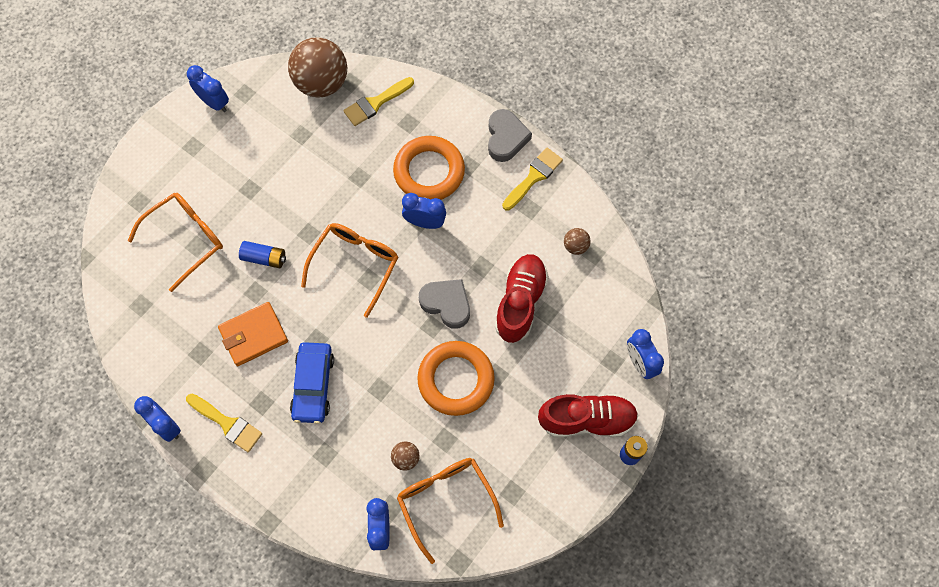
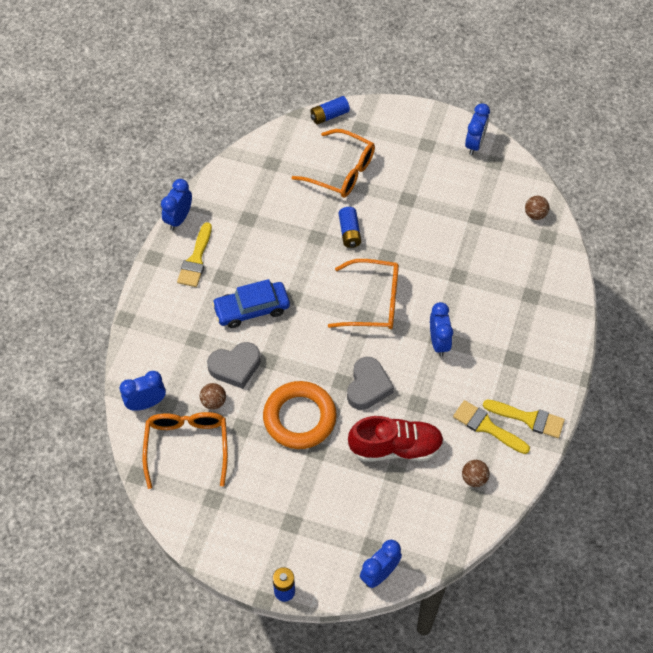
camera: 70 degrees right, 10 degrees down
(108, 225) = (329, 115): none -> blue battery
(253, 335) = (278, 250): orange wallet -> none
(321, 83) = (535, 214): brown ball -> brown ball, size x0.43
(376, 103) = (537, 263): yellow brush -> yellow brush (487, 427)
(429, 172) = (490, 329): orange ring -> none
(445, 501) = (187, 446): orange glasses -> orange glasses turned 45 degrees counterclockwise
(506, 138) = (557, 381): grey heart -> grey heart (235, 367)
(587, 420) = (304, 542): red shoe -> none

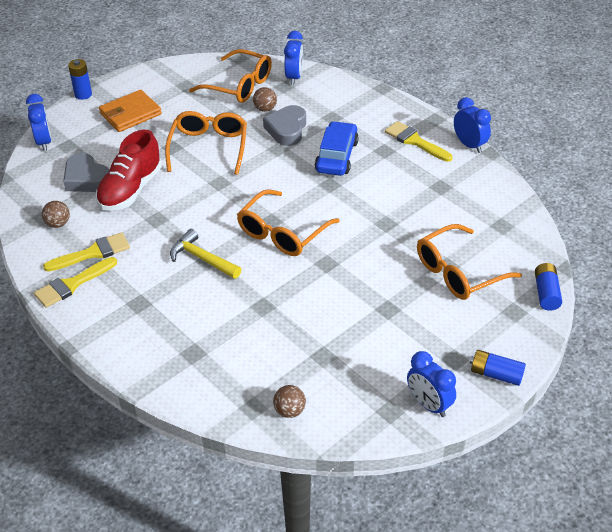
camera: 120 degrees right, 15 degrees down
(289, 521) = (130, 114): none -> orange wallet
(299, 418) = (209, 147): orange ring -> orange glasses
(349, 232) = (375, 248): blue battery -> blue battery (496, 374)
(368, 386) = (200, 196): grey heart -> grey heart (86, 178)
(439, 342) = (202, 258): blue clock -> yellow hammer

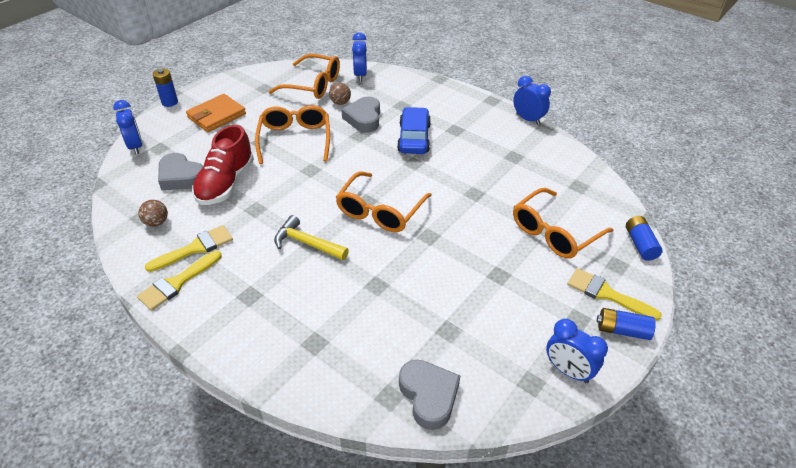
camera: 10 degrees left, 0 degrees up
(289, 411) = (429, 396): brown ball -> grey heart
(415, 141) = (480, 120): yellow brush -> yellow brush (607, 294)

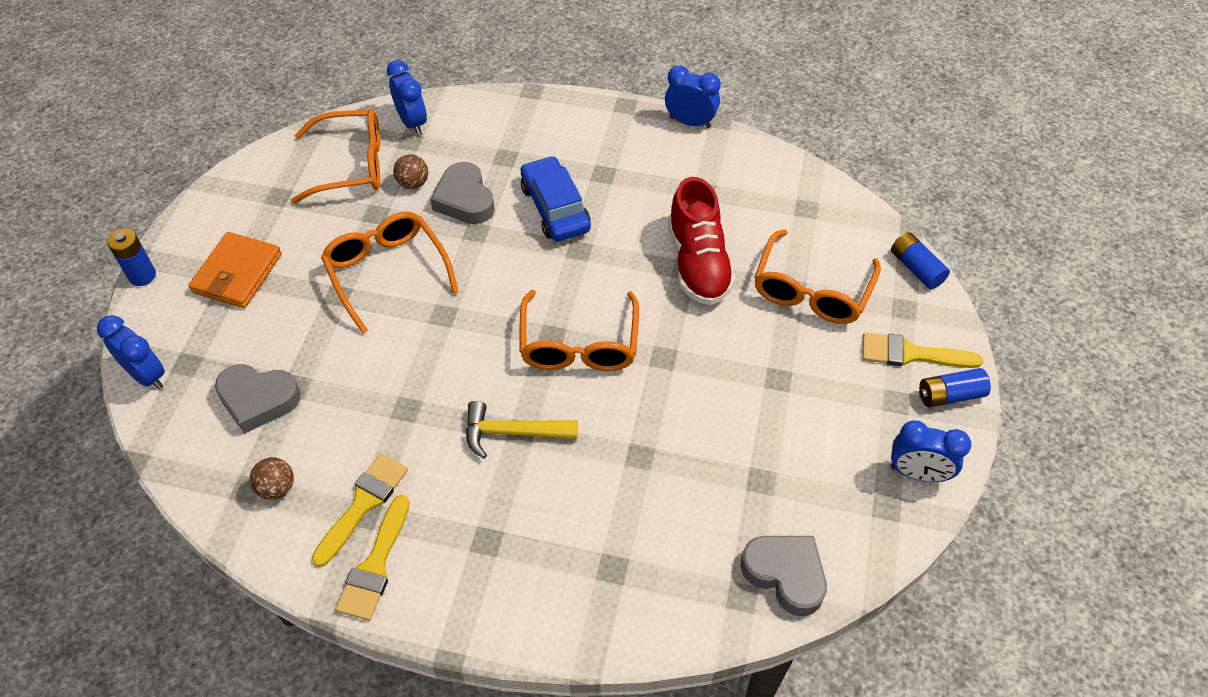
camera: 25 degrees left, 10 degrees up
(226, 183) = (335, 385): red shoe -> red shoe (698, 263)

